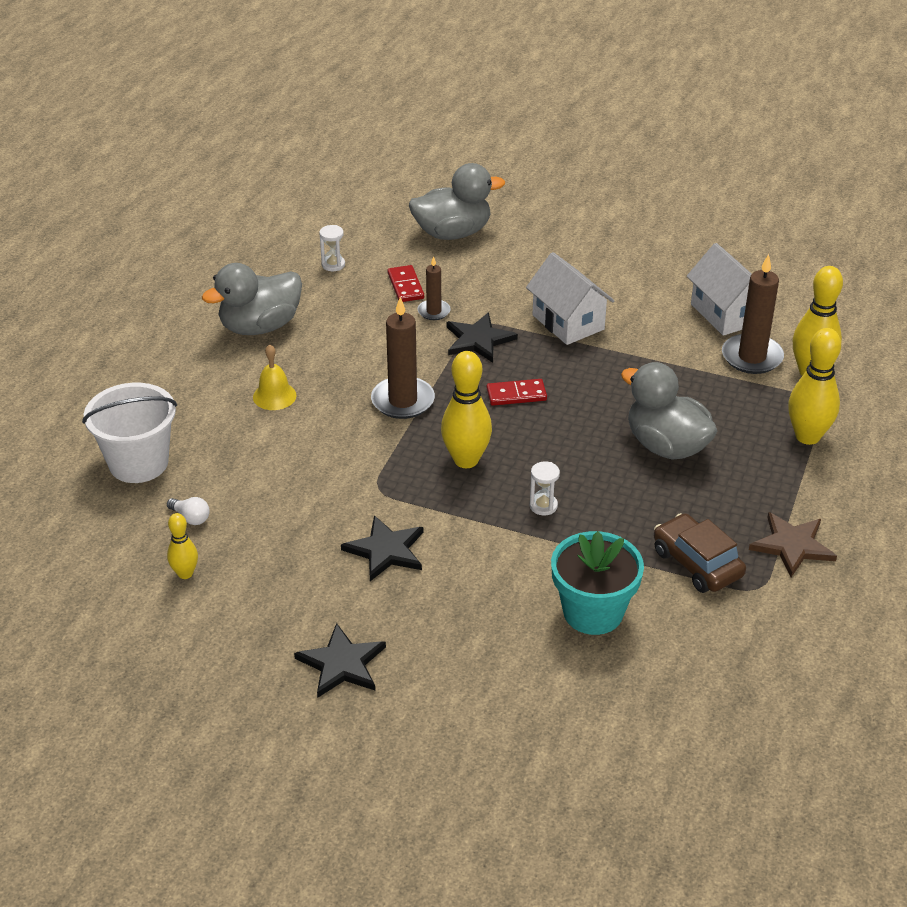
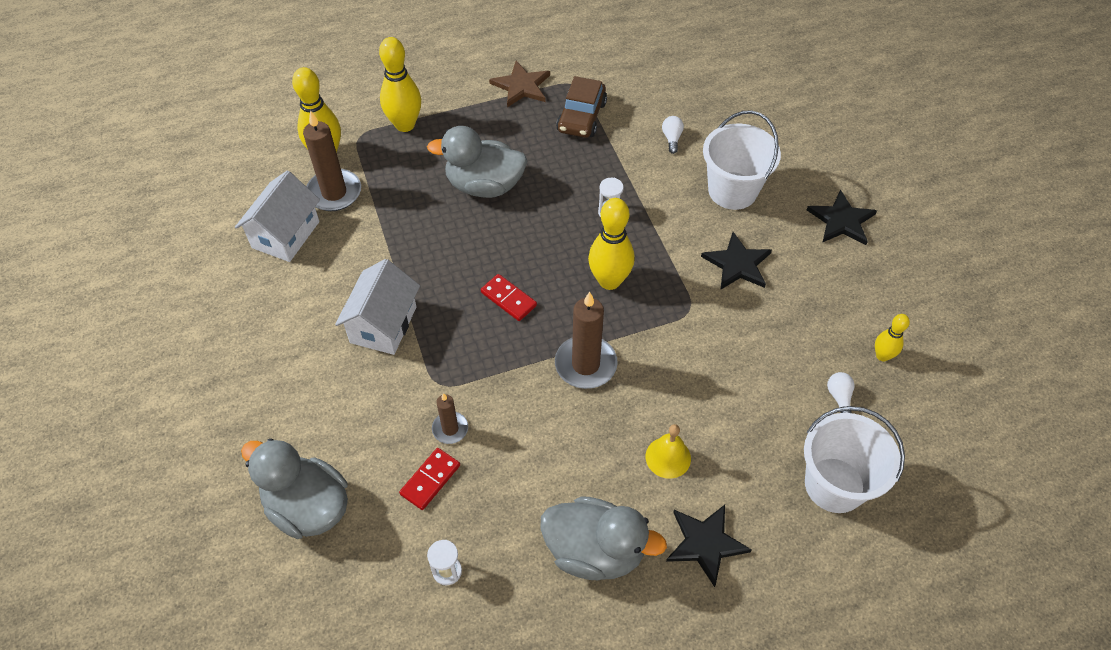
camera: 130 degrees left, 15 degrees up
(472, 609) = (732, 190): none -> white bucket
(478, 340) = (462, 368): black star -> black star (705, 543)
(593, 612) = (672, 138): turquoise flower pot -> white light bulb
(666, 446) = (484, 185): grey duck -> grey duck turned 90 degrees clockwise

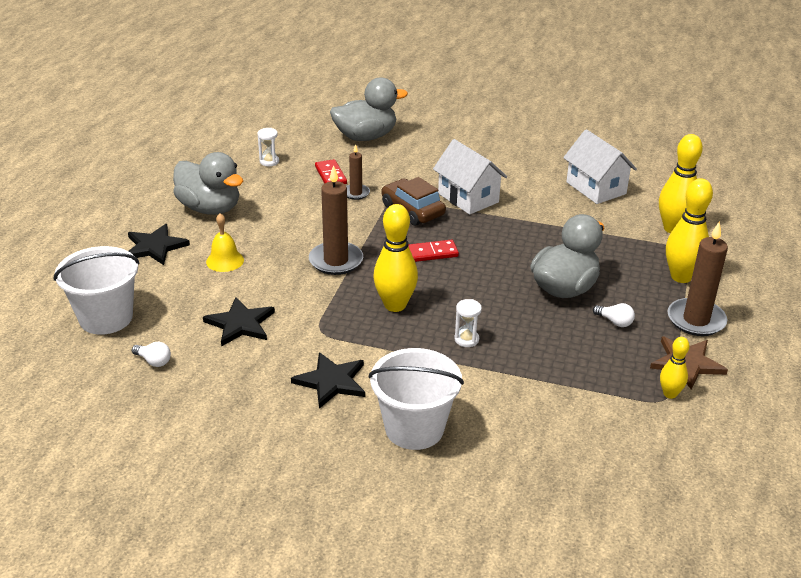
camera: 125 degrees right, 20 degrees down
(334, 193) = (623, 219): brown candle -> brown candle (696, 320)
(581, 117) = (607, 381): brown car -> brown car (413, 210)
(595, 551) = (210, 208): grey duck -> grey duck turned 105 degrees counterclockwise
(672, 138) = (523, 426): white light bulb -> white light bulb (614, 322)
(841, 220) = (298, 482): black star -> black star (240, 324)
(882, 356) = (149, 409): yellow bowling pin -> yellow bowling pin (670, 394)

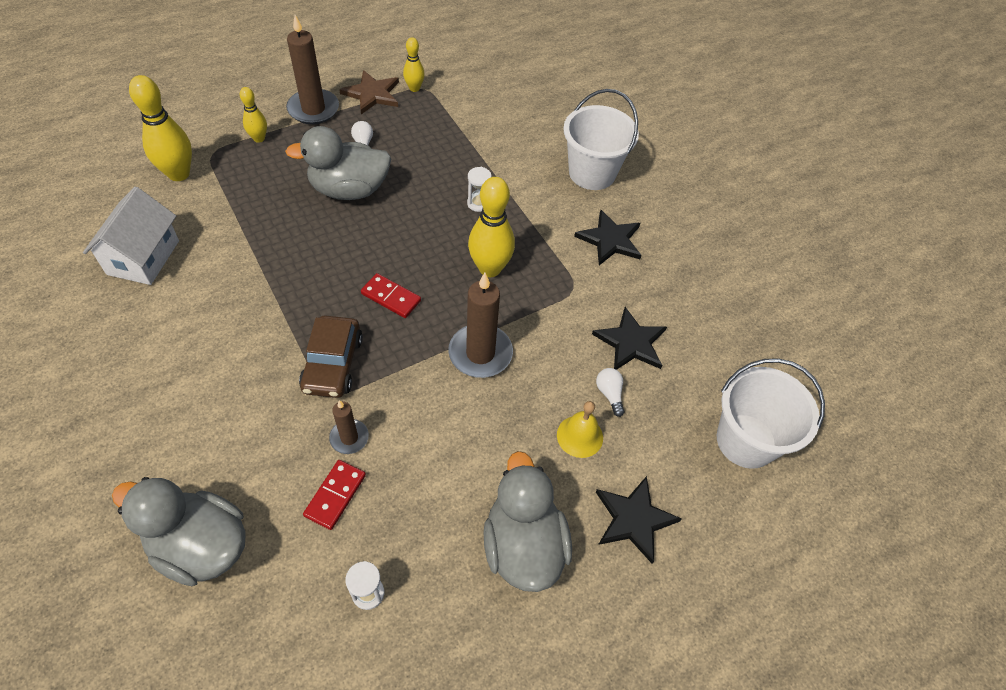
camera: 140 degrees left, 20 degrees up
(154, 361) = (731, 355): white light bulb -> white light bulb (609, 394)
(468, 198) = (262, 338): white house -> none
(681, 277) = (259, 138): yellow bowling pin -> yellow bowling pin, size x0.56

